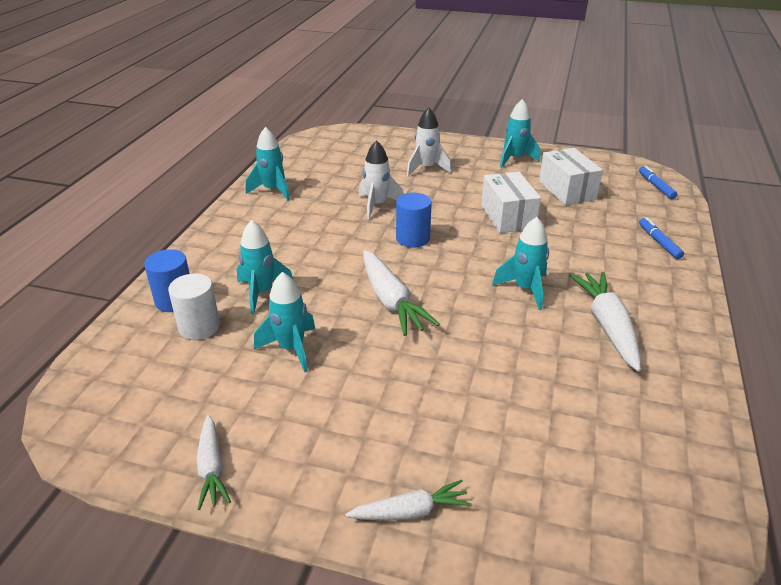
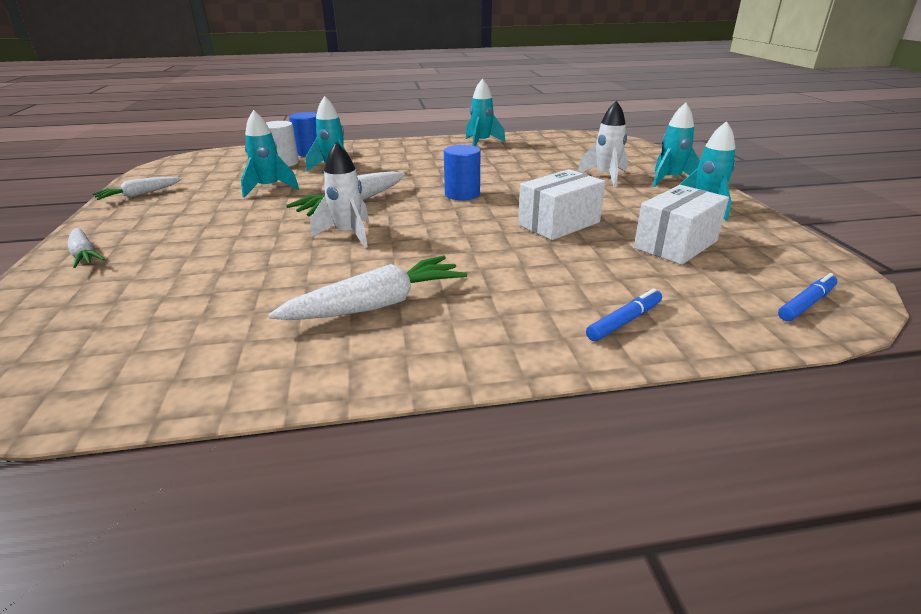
camera: 65 degrees right, 5 degrees down
(377, 205) = (504, 173): white rocket -> white rocket (348, 235)
(525, 289) = (417, 252): turquoise rocket -> turquoise rocket (670, 180)

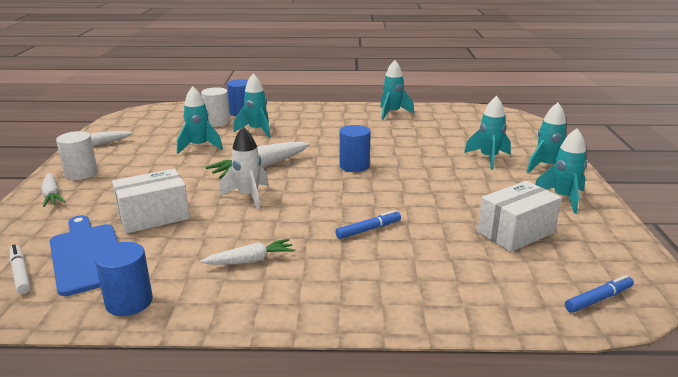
camera: 10 degrees right, 5 degrees down
(53, 355) = (20, 273): none -> white marker
(121, 227) = (81, 173): none -> white cylinder
(149, 322) = (87, 256): none -> blue cutting board
(224, 374) = (129, 302): none -> blue cylinder
(377, 305) = (250, 260): white carrot -> white carrot, size x0.61
(559, 224) = (424, 202): white box -> white box (154, 217)
(606, 177) = (488, 158): white rocket -> turquoise rocket
(624, 321) = (436, 296): blue marker -> blue marker (368, 230)

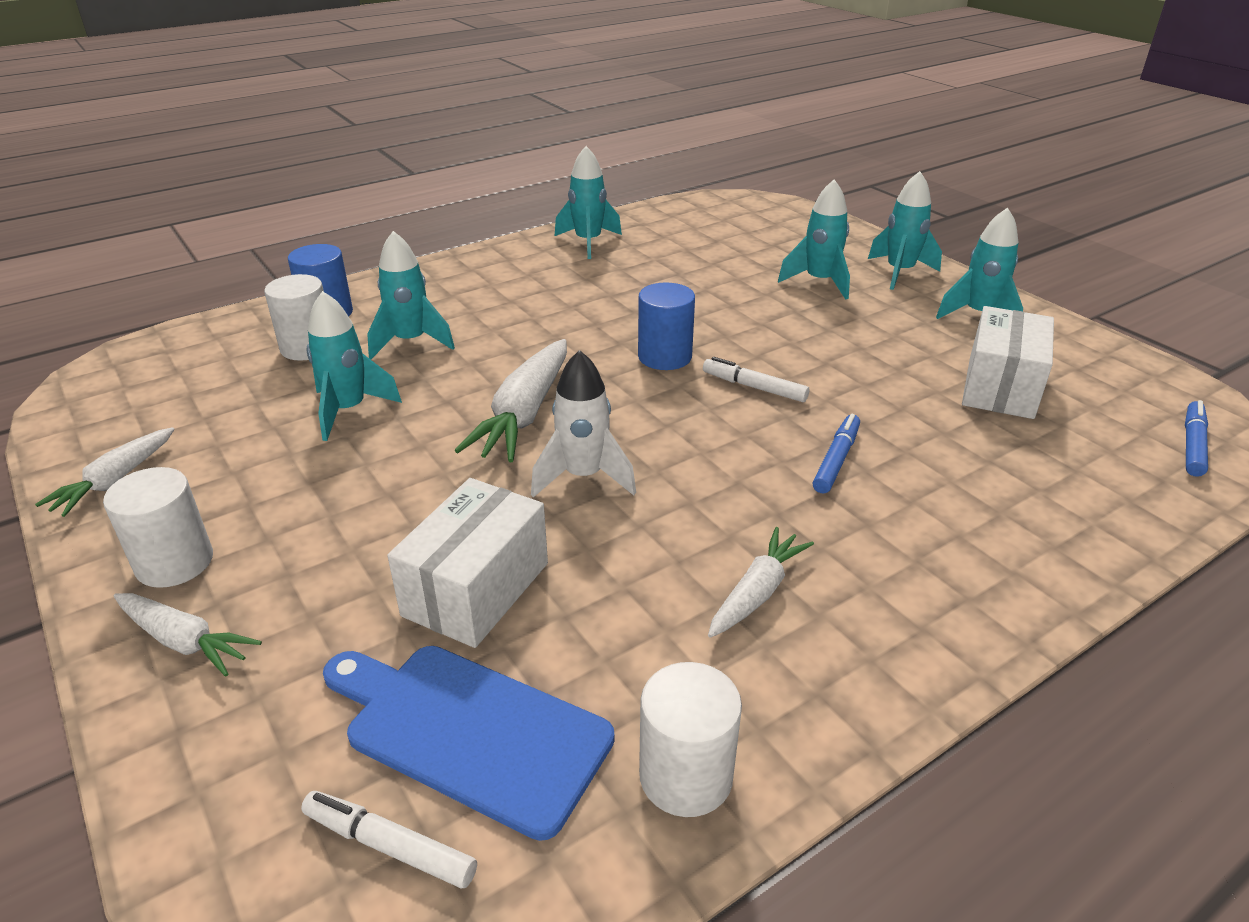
camera: 35 degrees left, 10 degrees up
(129, 302) = (685, 776): blue cylinder -> white cylinder
(377, 190) = (754, 387): none -> white marker

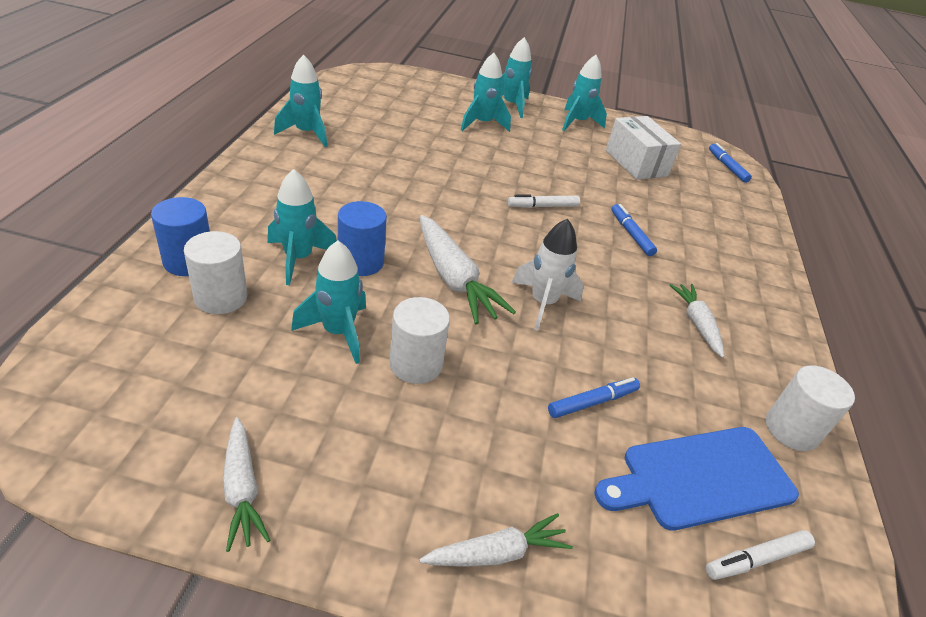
camera: 50 degrees left, 5 degrees up
(174, 562) = (400, 512): white cylinder -> white cylinder (415, 364)
(476, 589) = (592, 402): white box -> blue marker
(665, 357) = (473, 204): blue cylinder -> blue cylinder (361, 262)

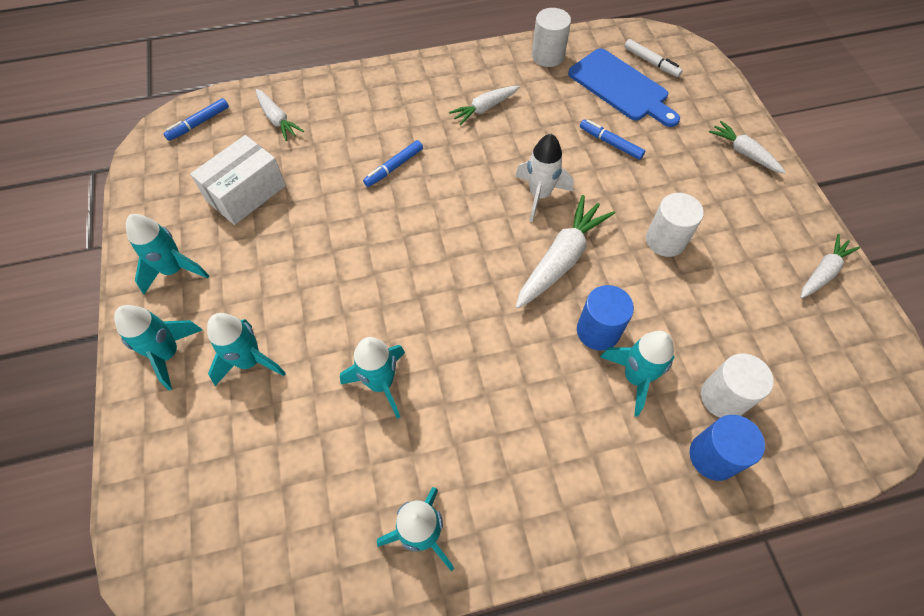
camera: 110 degrees left, 20 degrees up
(338, 332) = (681, 299): turquoise rocket -> turquoise rocket (381, 383)
(543, 206) = (399, 240): white marker -> none
(720, 199) = (277, 119): none -> white carrot

